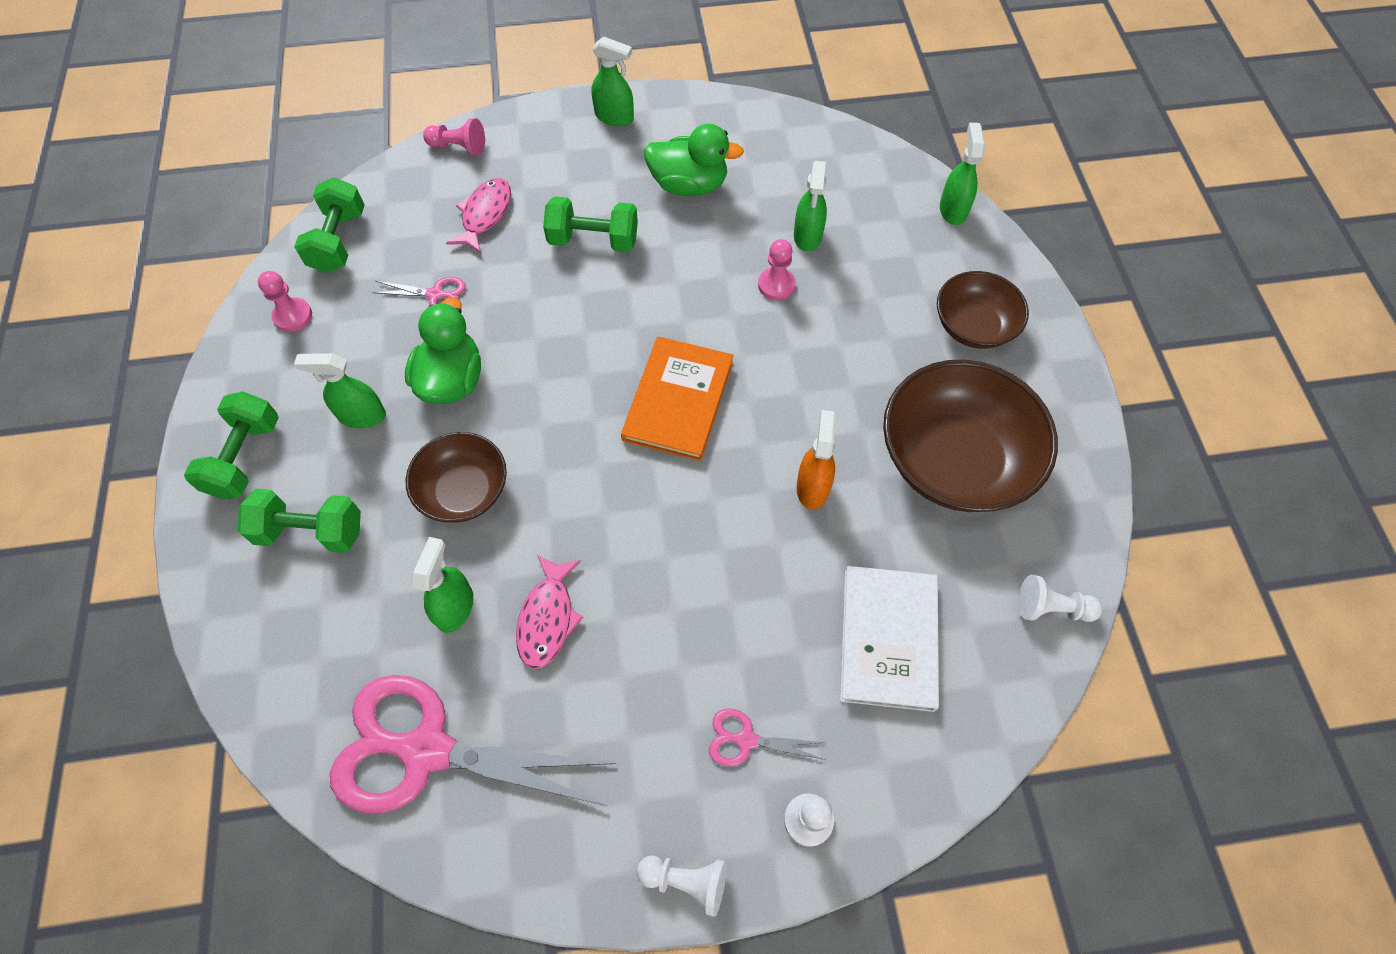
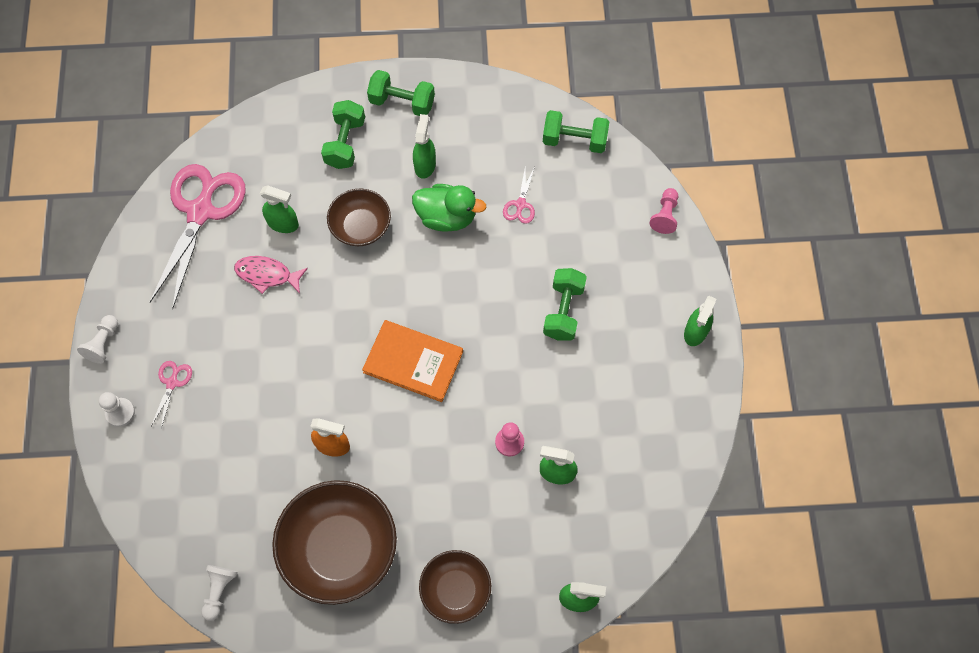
camera: 95 degrees right, 5 degrees up
(293, 316) = (510, 118): pink pawn -> none
(485, 215) = (593, 235): pink fish -> none
(689, 185) = (616, 385): green duck -> none
(888, 639) = (218, 477): white book -> none

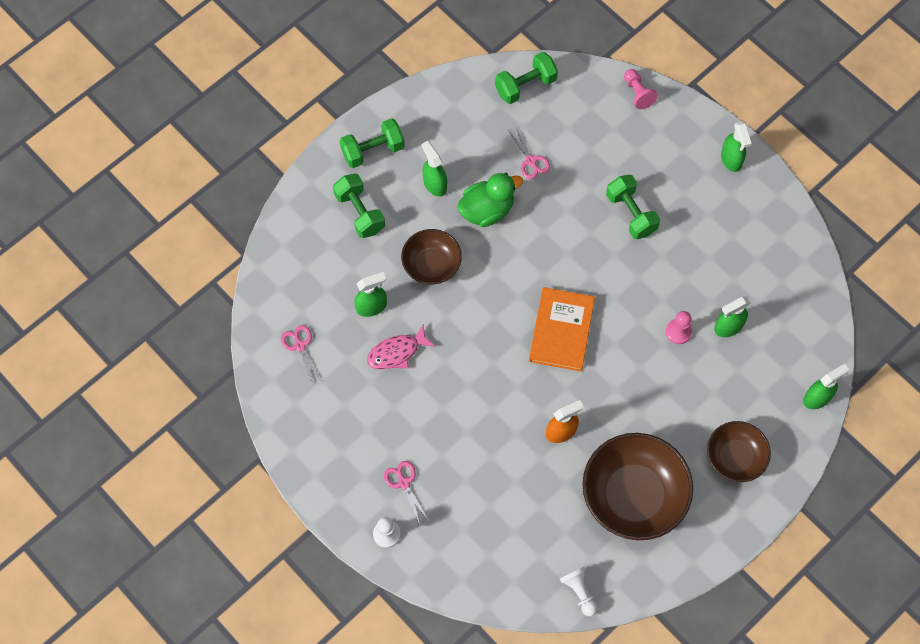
camera: 40 degrees left, 0 degrees up
(103, 343) = (323, 497): white pawn -> none
(201, 211) = (300, 345): pink scissors -> pink scissors, size x0.42
(413, 362) = (561, 330): orange book -> orange book turned 60 degrees counterclockwise

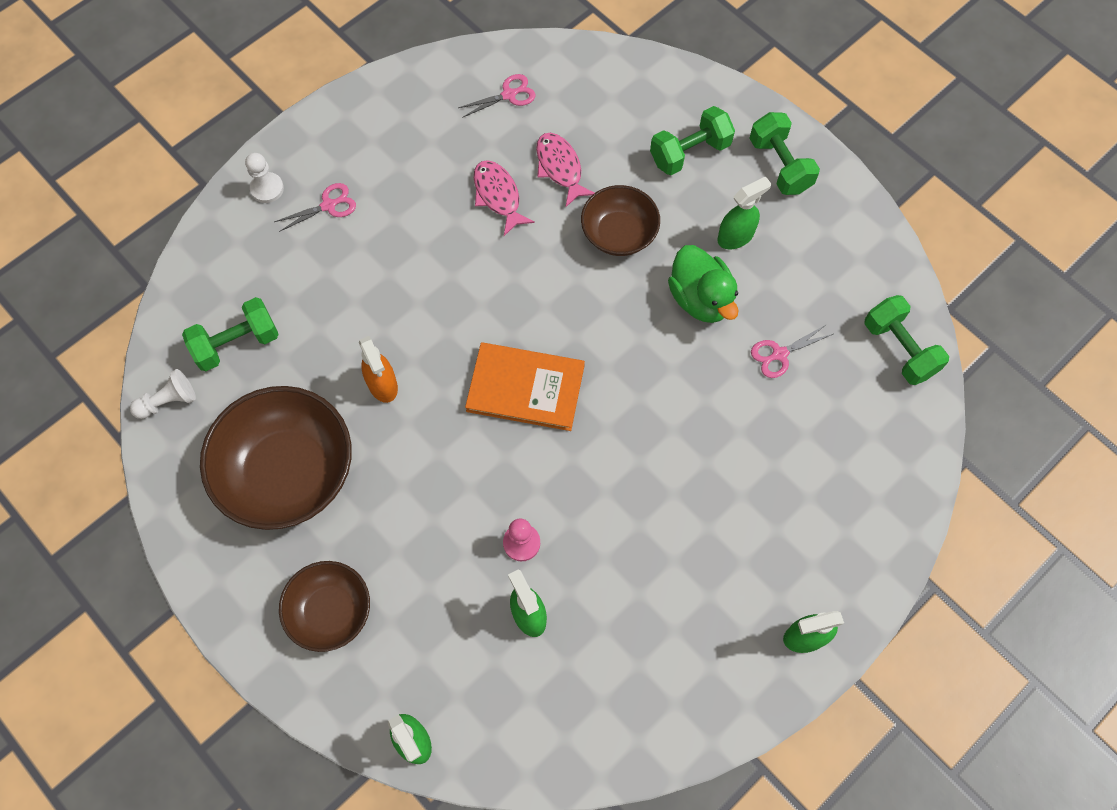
camera: 90 degrees right, 0 degrees up
(371, 306) = (560, 168): green spray bottle -> pink fish
(631, 213) = (705, 485): green dumbbell -> green dumbbell (237, 343)
(637, 93) = (905, 503): pink pawn -> none

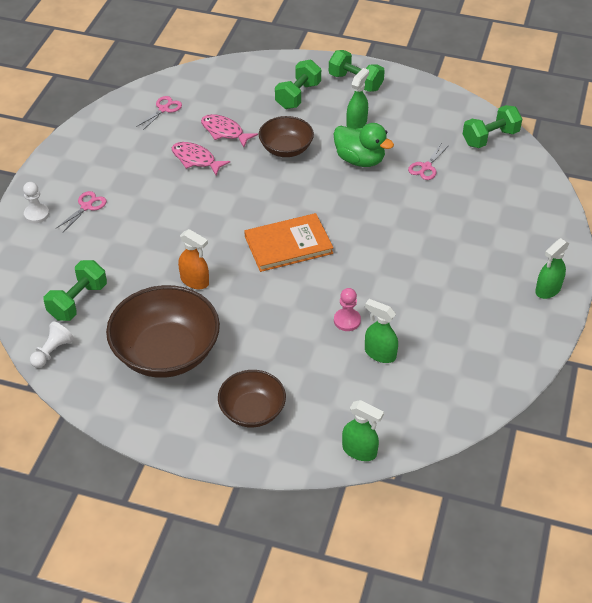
camera: 30 degrees left, 20 degrees down
(899, 349) = (490, 138): green dumbbell -> green dumbbell turned 60 degrees counterclockwise

